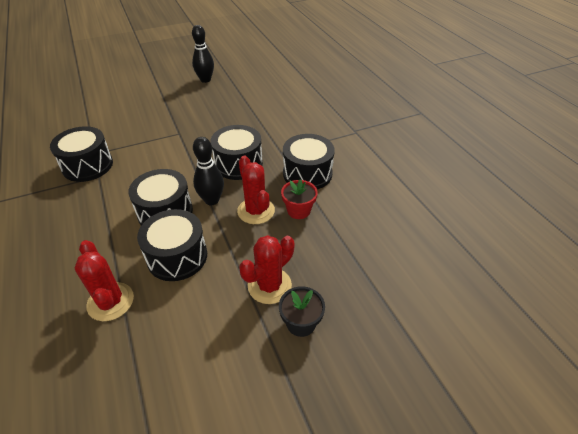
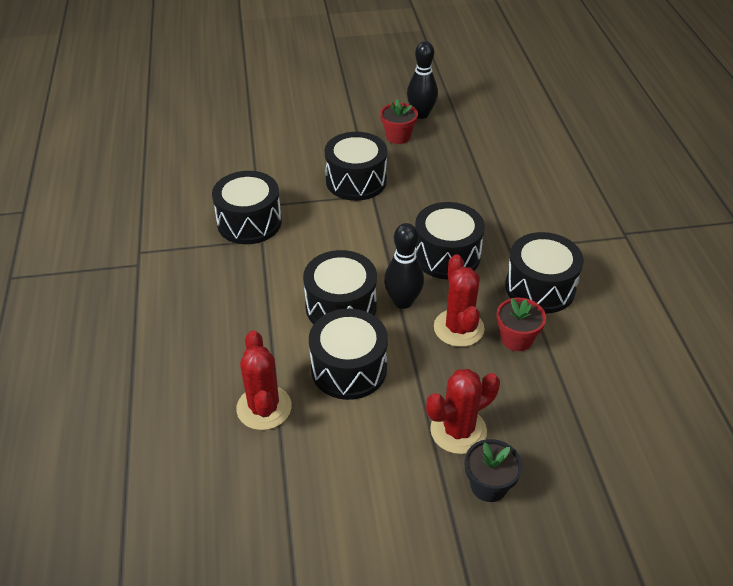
camera: 15 degrees right, 0 degrees up
(165, 126) = (356, 181): none -> black drum
(191, 95) = (398, 136): none -> red flower pot

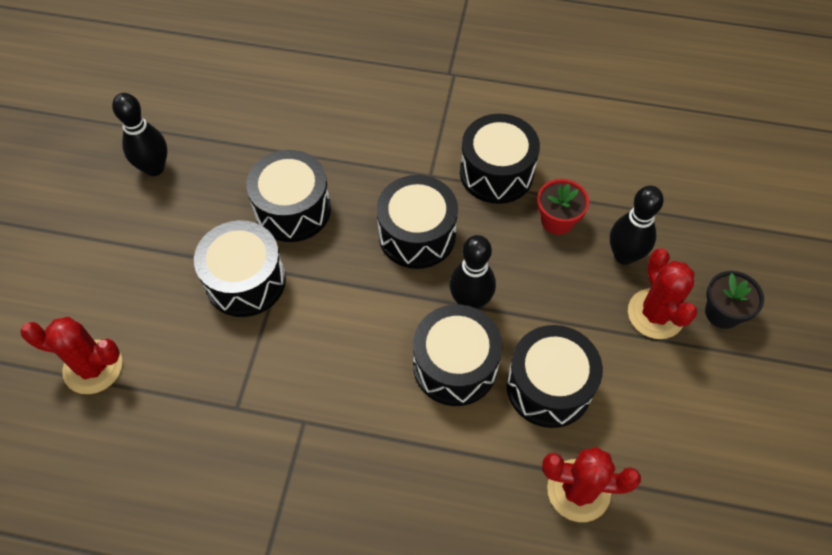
camera: 70 degrees left, 15 degrees up
(249, 222) = (264, 428): black drum -> black drum (293, 209)
(398, 136) = (184, 207): red flower pot -> none
(458, 328) = (526, 264): red cactus -> red cactus (93, 367)
(508, 395) = (624, 255): none -> black bowling pin

